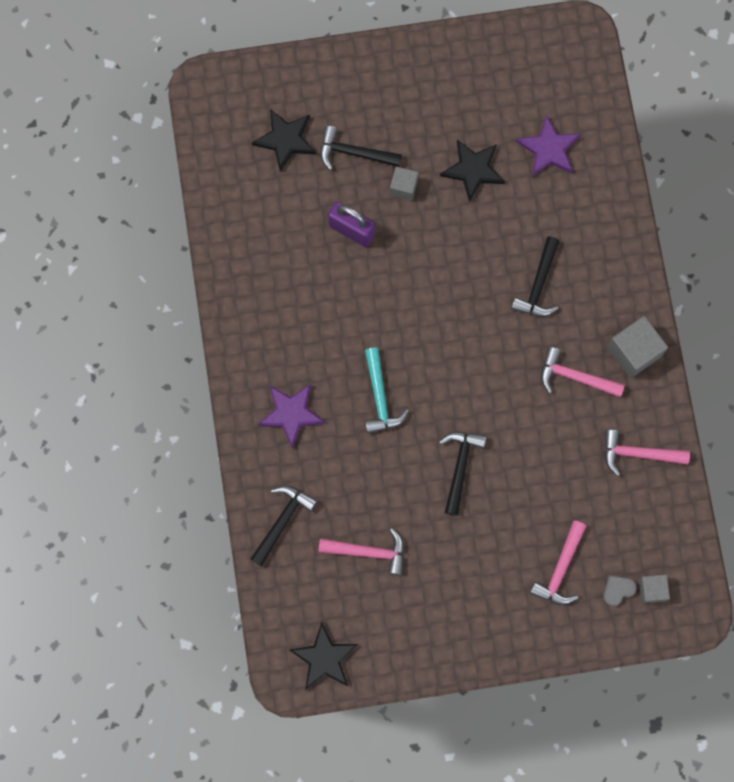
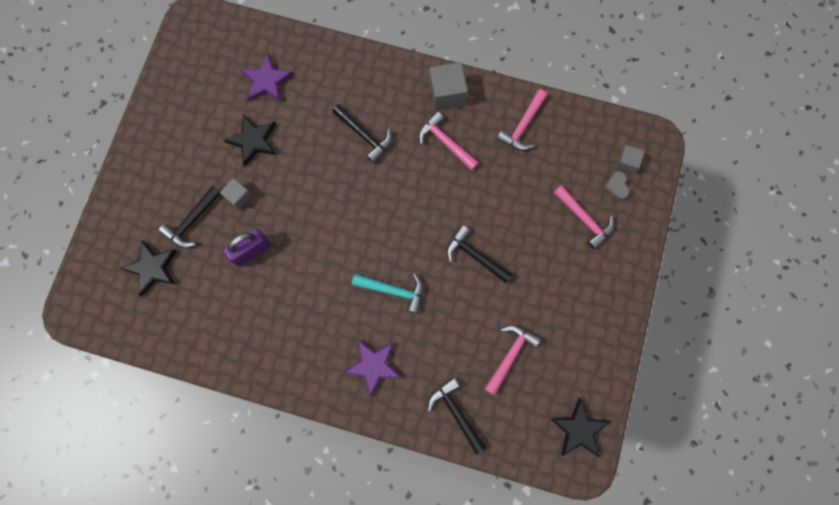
camera: 65 degrees left, 0 degrees up
(575, 377) = (445, 142): pink hammer -> pink hammer turned 90 degrees clockwise

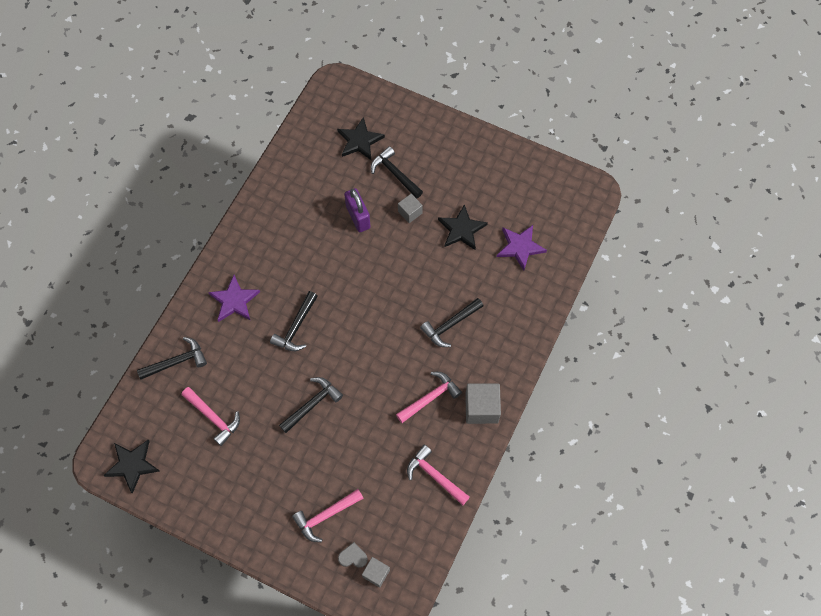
camera: 100 degrees right, 10 degrees down
(393, 291) = (296, 327): turquoise hammer -> black hammer

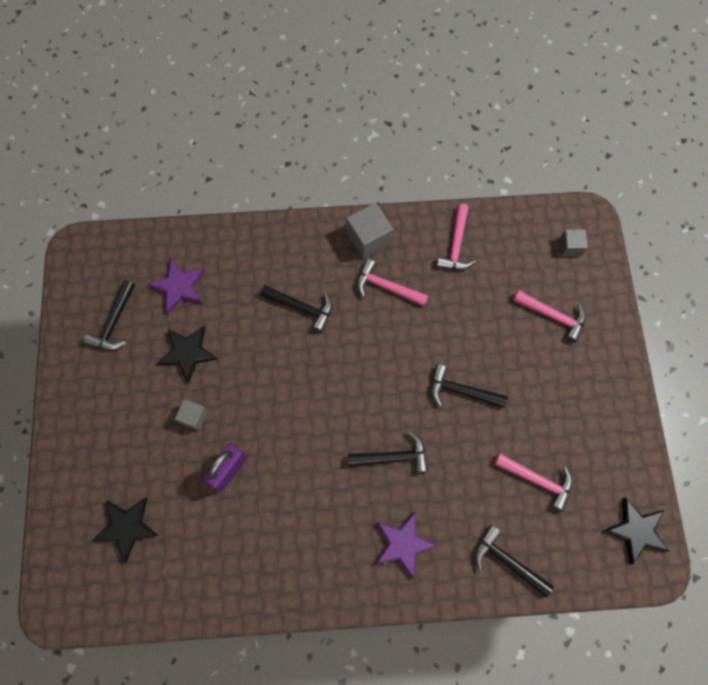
camera: 120 degrees left, 5 degrees up
(213, 417) = (537, 480): pink hammer -> pink hammer turned 105 degrees clockwise
(353, 557) = (570, 273): grey heart -> none
(395, 174) = (152, 460): black hammer -> black hammer (114, 322)

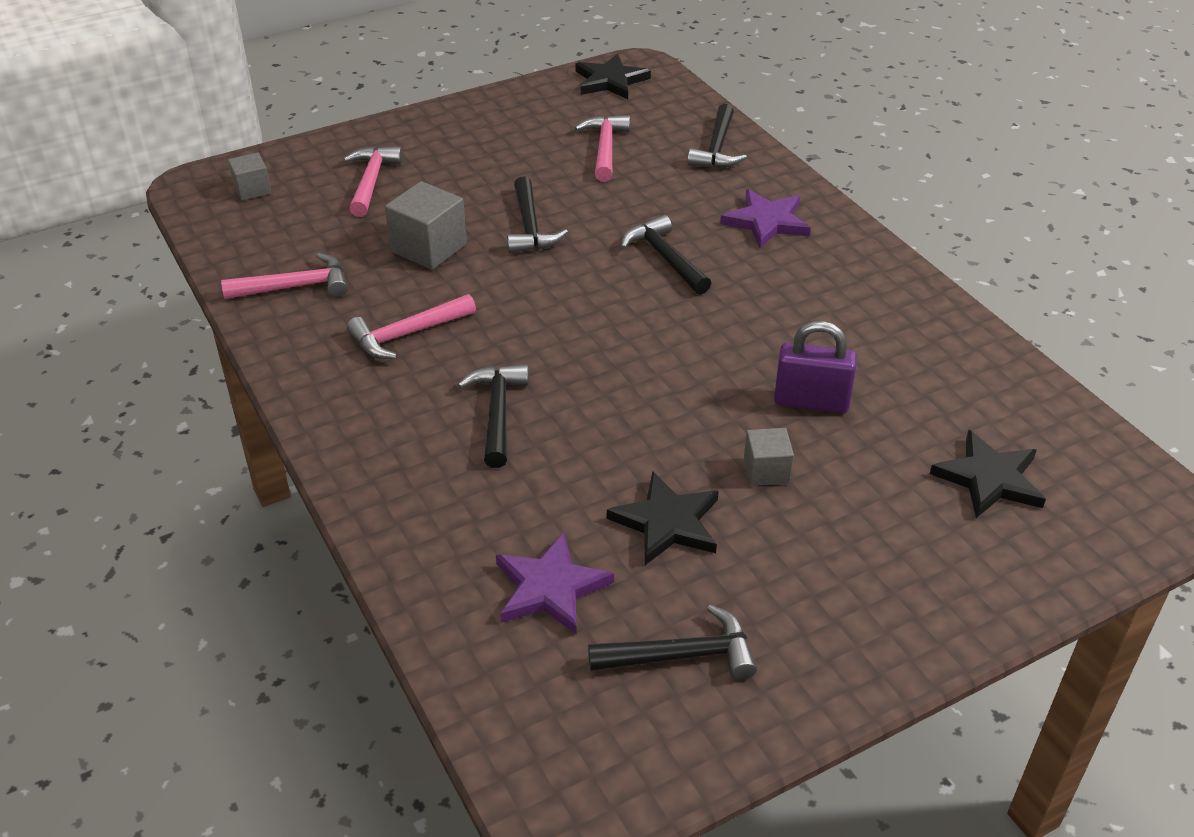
camera: 115 degrees left, 30 degrees down
(369, 238) = (326, 378): grey cube -> grey cube (429, 248)
(387, 287) = (407, 334): pink hammer -> pink hammer turned 60 degrees clockwise

